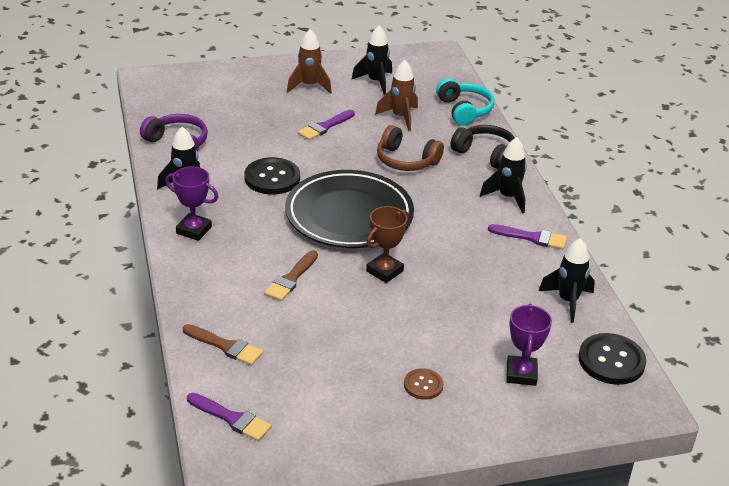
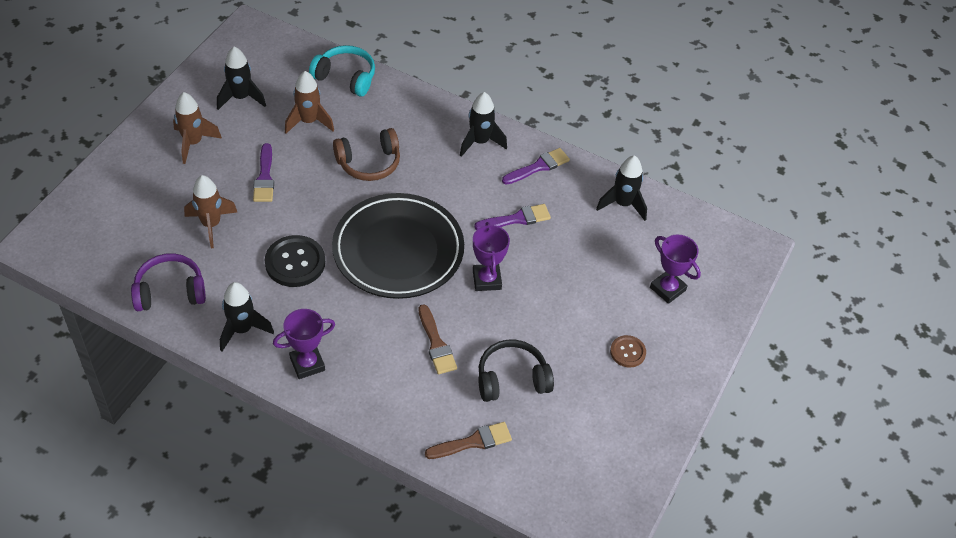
camera: 50 degrees left, 15 degrees up
(231, 418) = (556, 493): purple brush -> purple brush (516, 219)
(253, 129) = (211, 225): none -> brown rocket
(384, 271) = (486, 280): brown trophy -> purple trophy
(485, 154) = (415, 111): black headphones -> black headphones (512, 379)
(611, 361) = (700, 231): black button -> none

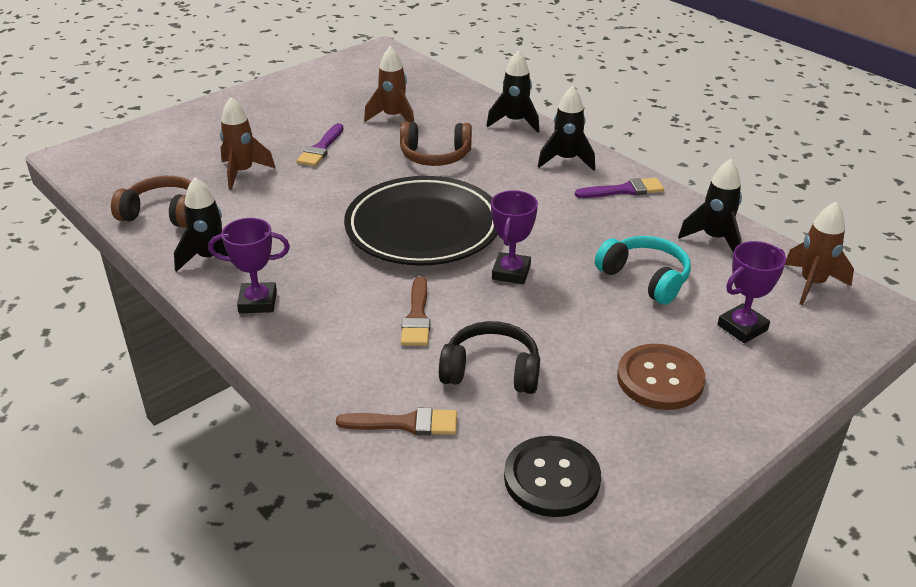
camera: 25 degrees right, 15 degrees down
(170, 291) = (163, 213): purple headphones -> brown headphones
(193, 143) = (270, 114): brown rocket -> brown rocket (812, 284)
(241, 98) = (339, 92): black rocket -> black rocket (515, 122)
(295, 262) = (305, 216): black button -> black button (552, 478)
(345, 77) = (451, 94): turquoise headphones -> turquoise headphones (645, 278)
(516, 219) = (575, 228): purple brush -> none
(627, 352) = (660, 379): brown button -> brown button, size x1.74
(667, 289) = (742, 327): purple trophy -> purple trophy turned 75 degrees clockwise

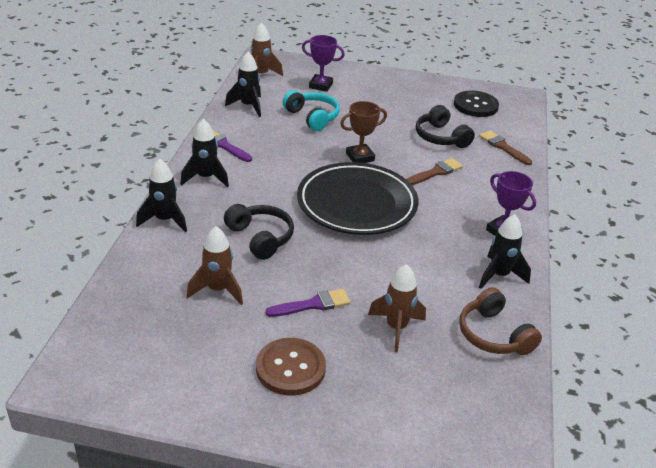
camera: 130 degrees left, 0 degrees up
(435, 156) = (260, 238): brown headphones -> black headphones
(511, 272) = (360, 157): purple trophy -> brown trophy
(645, 278) = (312, 117): turquoise headphones -> turquoise headphones turned 135 degrees clockwise
(660, 379) = (385, 97): brown button -> brown button (290, 368)

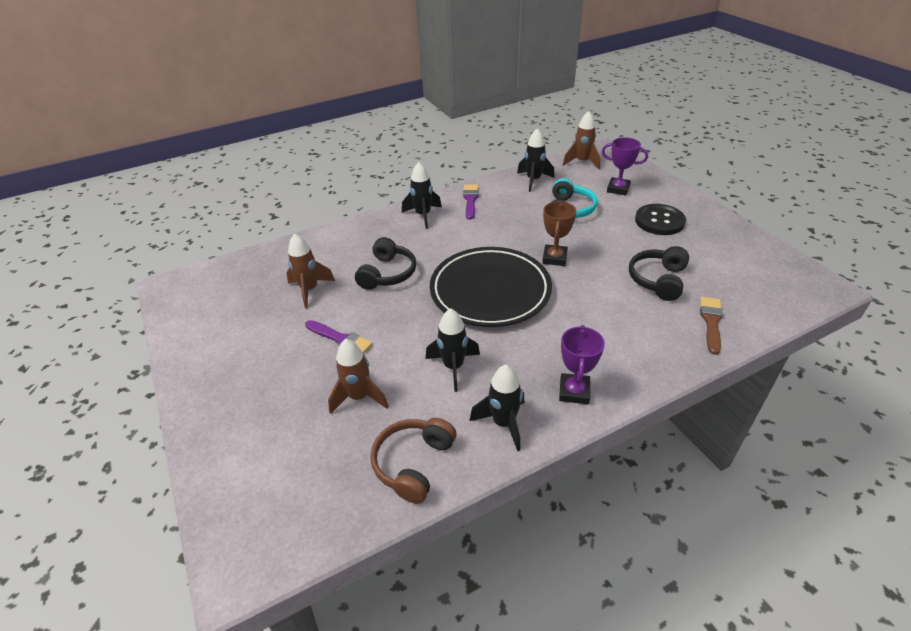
camera: 55 degrees right, 5 degrees up
(165, 220) = (356, 229): black rocket -> black rocket (453, 367)
(290, 368) = (260, 368): brown button -> none
(320, 85) = (618, 189): purple trophy -> purple trophy turned 45 degrees counterclockwise
(360, 157) = (554, 258): brown trophy -> brown trophy turned 75 degrees clockwise
(436, 172) = (600, 305): brown brush -> none
(475, 105) = (748, 271): black button -> black button (659, 221)

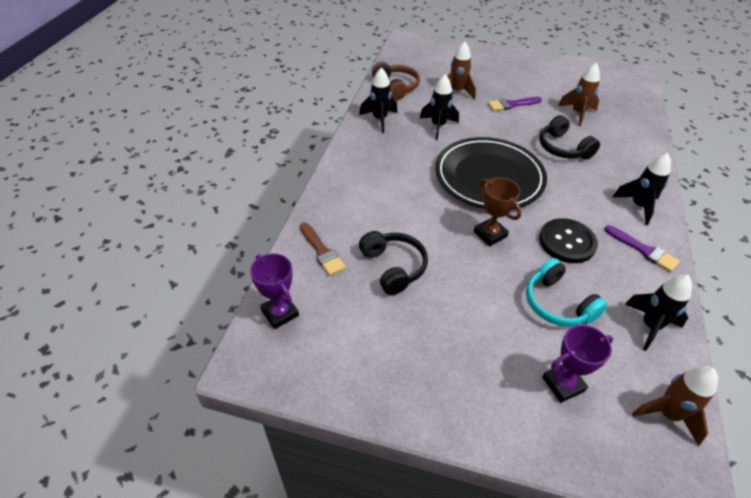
camera: 130 degrees right, 5 degrees up
(574, 391) = (363, 152): purple trophy -> purple trophy (280, 313)
(659, 221) = (465, 354): black button -> black button (567, 242)

